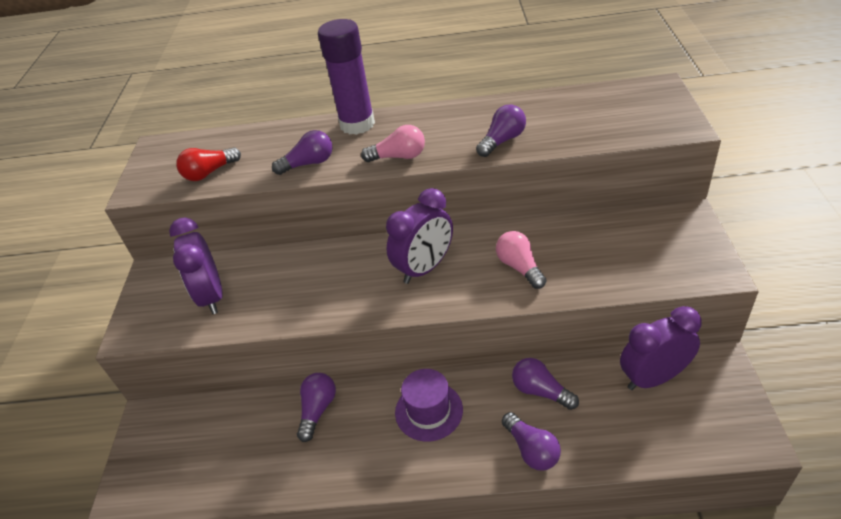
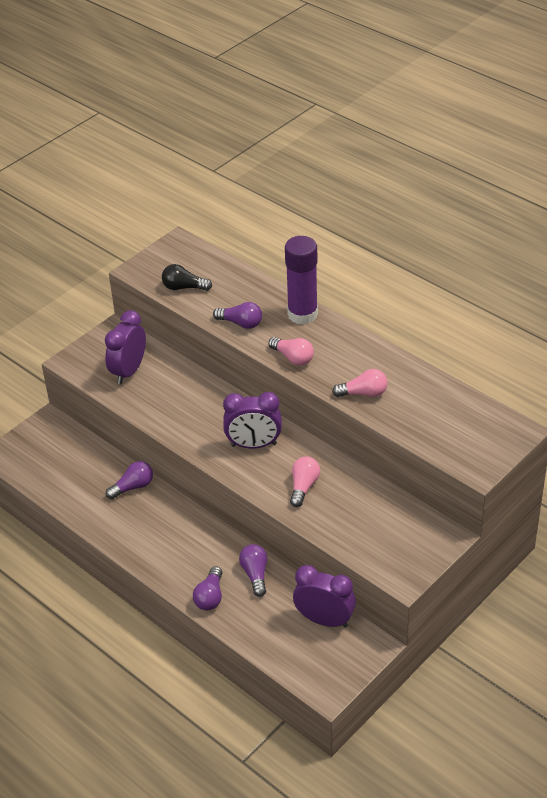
camera: 40 degrees right, 0 degrees up
(209, 173) = (184, 287): red light bulb -> black light bulb
(429, 411) = (186, 535): purple hat -> none
(502, 141) = (363, 393): purple light bulb -> pink light bulb

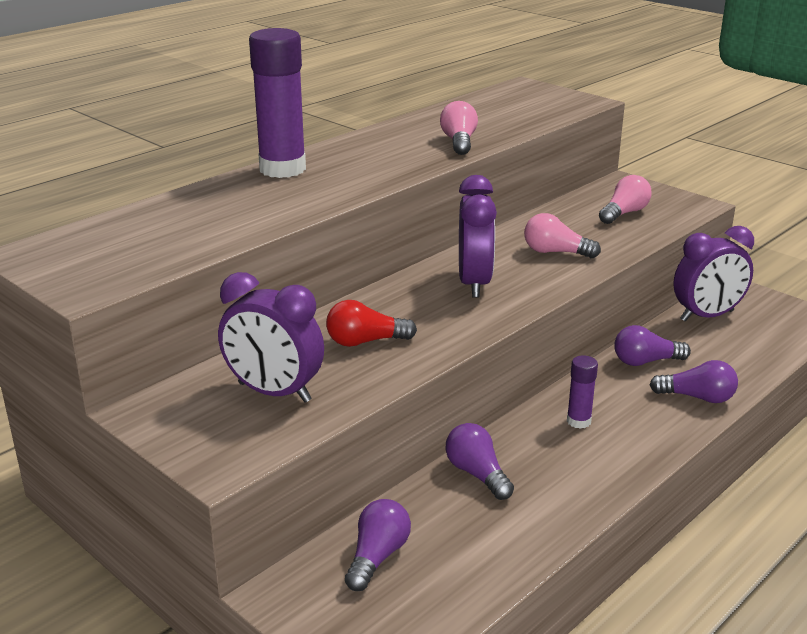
camera: 90 degrees left, 15 degrees down
(179, 400) = (365, 342): none -> red light bulb
(183, 534) = (578, 421): none -> purple glue stick
(184, 287) = (168, 248): black light bulb -> none
(241, 323) = (287, 206): purple light bulb -> purple light bulb (377, 557)
(293, 358) = (379, 176): pink light bulb -> pink light bulb (624, 213)
(324, 620) = (707, 316): purple clock -> purple clock turned 135 degrees counterclockwise

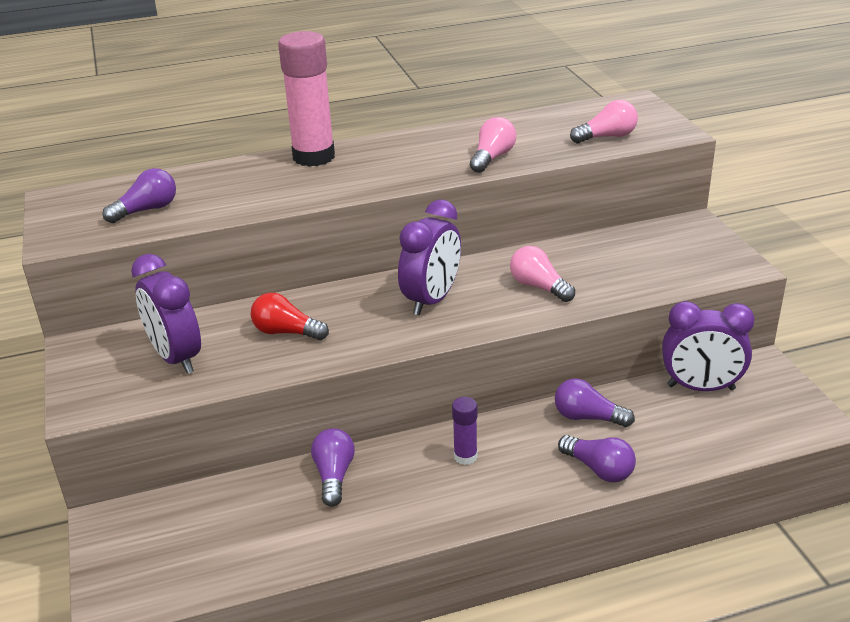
camera: 30 degrees right, 5 degrees up
(282, 169) = (314, 157): purple glue stick -> pink glue stick
(377, 557) = (195, 518): purple light bulb -> purple light bulb (147, 210)
(624, 213) = (654, 260): pink light bulb -> pink light bulb (607, 137)

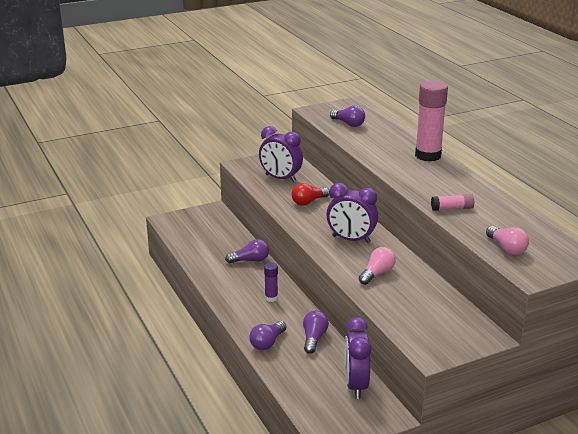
camera: 80 degrees right, 5 degrees down
(176, 358) = (280, 178): purple clock -> purple clock turned 105 degrees counterclockwise
(286, 332) = (308, 202): red light bulb -> red light bulb turned 135 degrees counterclockwise
(492, 158) = (452, 208): pink light bulb -> pink glue stick

